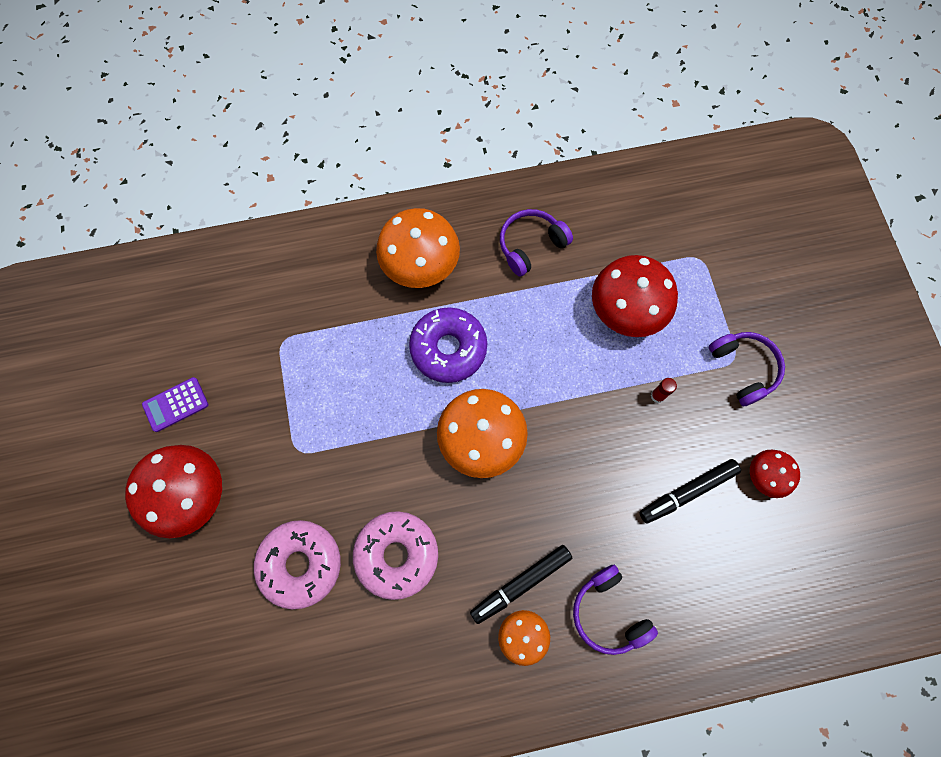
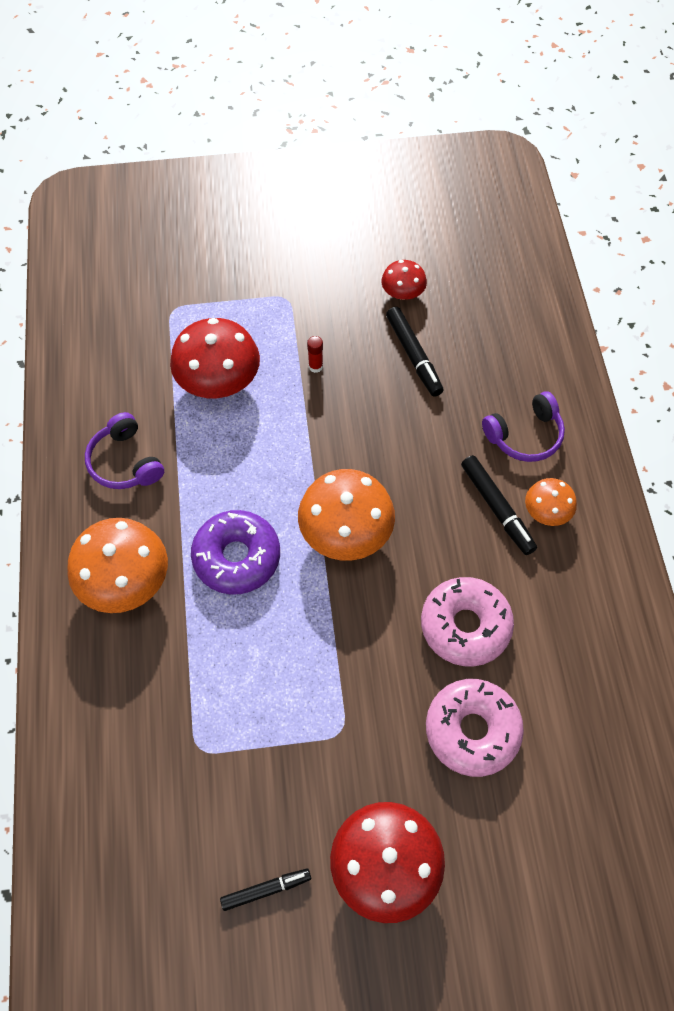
camera: 85 degrees left, 10 degrees down
(175, 404) = (266, 889): purple calculator -> black marker
(743, 368) = (296, 292): purple headphones -> none

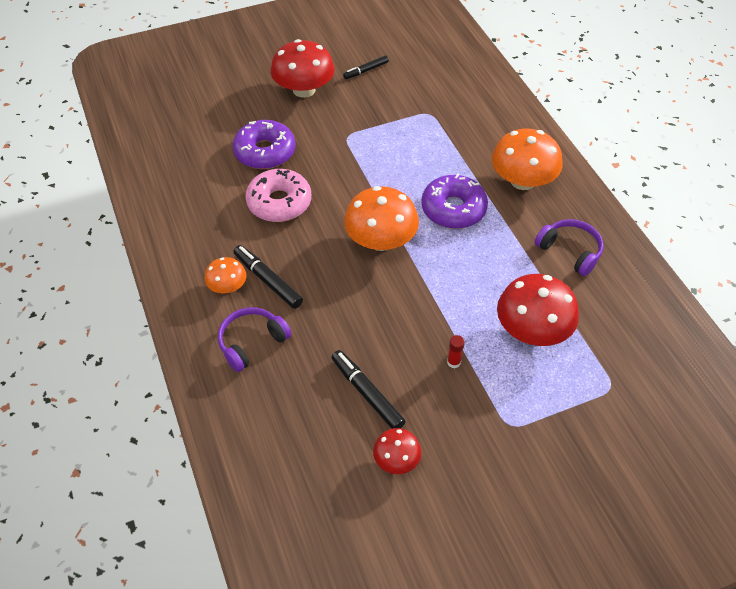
camera: 165 degrees right, 10 degrees down
(472, 730) = (265, 152): pink donut -> purple donut

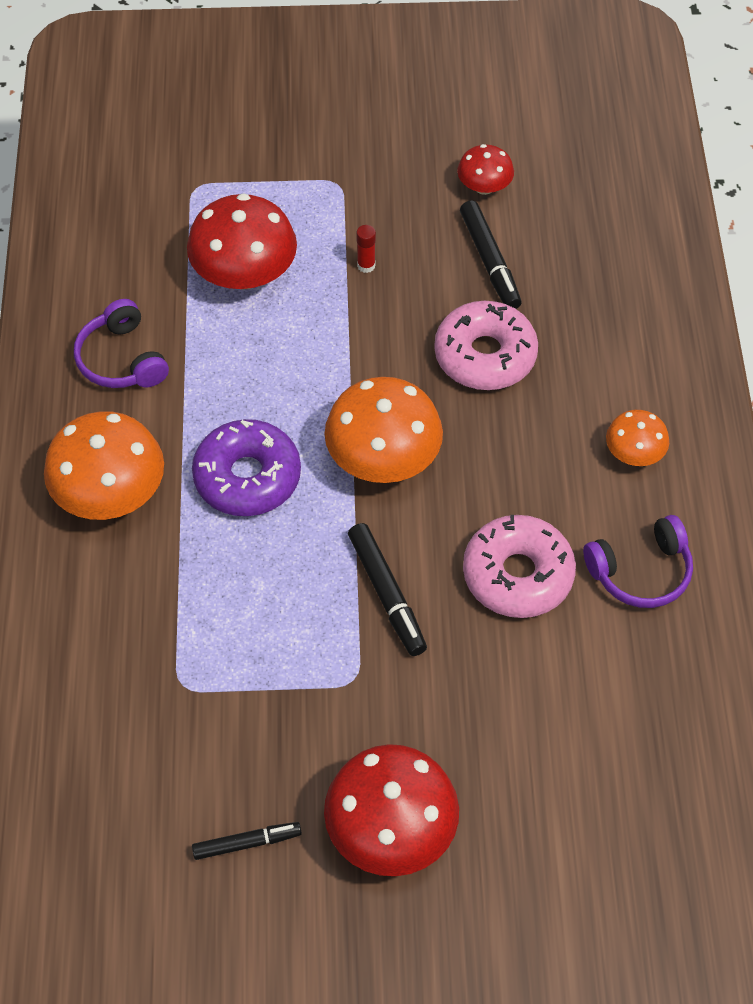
camera: 160 degrees left, 5 degrees up
(251, 342) = (618, 364): purple headphones -> purple headphones (641, 572)
(265, 152) = (512, 691): purple donut -> none
(268, 280) = (572, 445): black marker -> black marker (387, 594)
(344, 321) = (485, 355): none -> pink donut

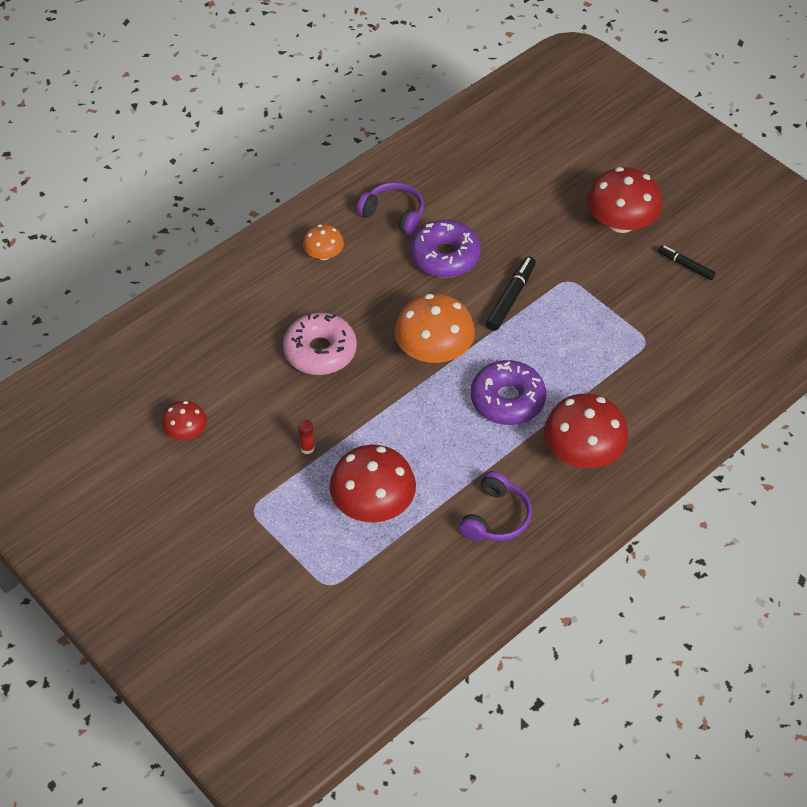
camera: 130 degrees left, 5 degrees down
(110, 493) = (583, 452): orange mushroom -> red mushroom
(489, 261) = (247, 392): black marker -> none
(517, 575) = (445, 256): pink donut -> purple donut

